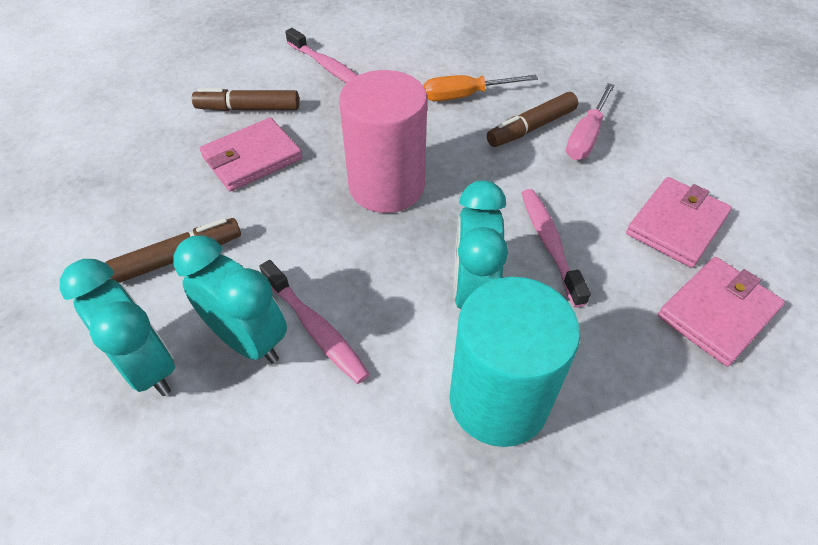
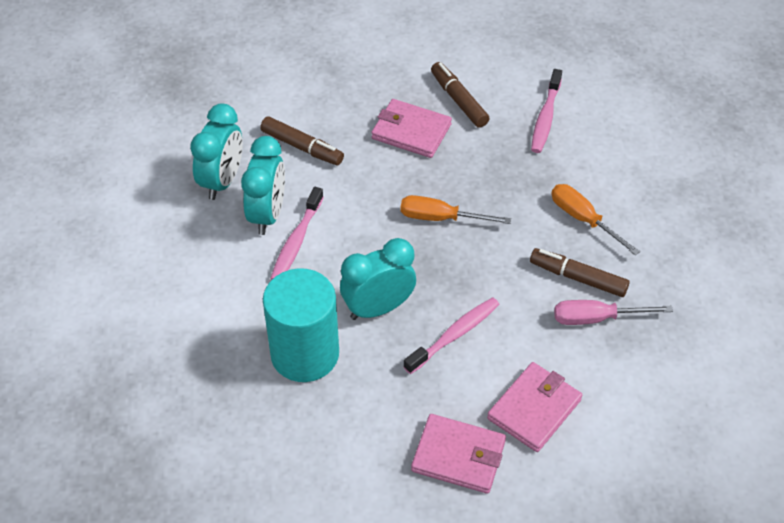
camera: 60 degrees right, 0 degrees up
(386, 186) = (441, 218): pink cylinder -> orange screwdriver
(676, 225) = (534, 409): pink wallet -> pink wallet turned 60 degrees counterclockwise

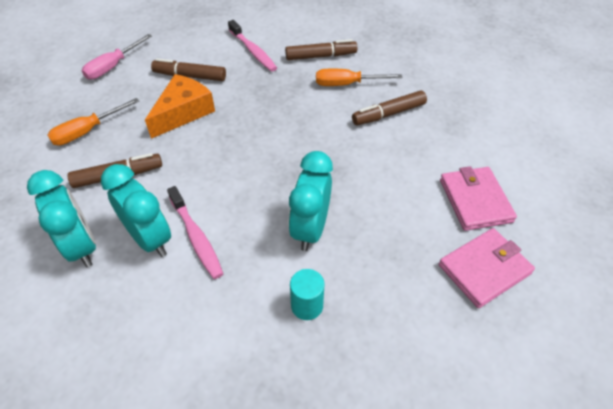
camera: 50 degrees left, 0 degrees up
(305, 354) = (307, 305): turquoise cylinder -> turquoise cylinder, size x0.46
(411, 131) = (183, 112): pink wallet -> orange cheese
(441, 218) = (271, 144): orange screwdriver -> orange screwdriver (87, 131)
(454, 335) = (376, 201): pink toothbrush -> none
(596, 318) = (428, 125): pink screwdriver -> pink screwdriver (113, 66)
(601, 172) = (320, 56): none -> brown marker

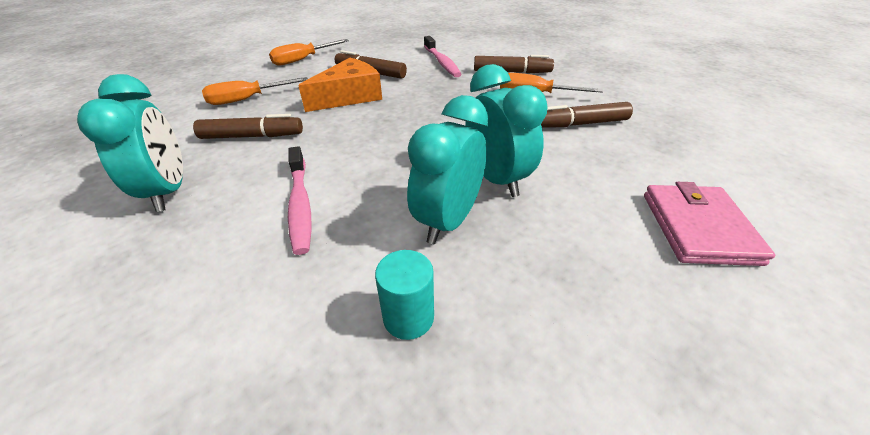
camera: 15 degrees right, 10 degrees down
(113, 66) = (303, 60): pink screwdriver -> orange screwdriver
(150, 238) = (246, 197): turquoise clock -> turquoise clock (496, 179)
(484, 269) = (717, 325): pink wallet -> none

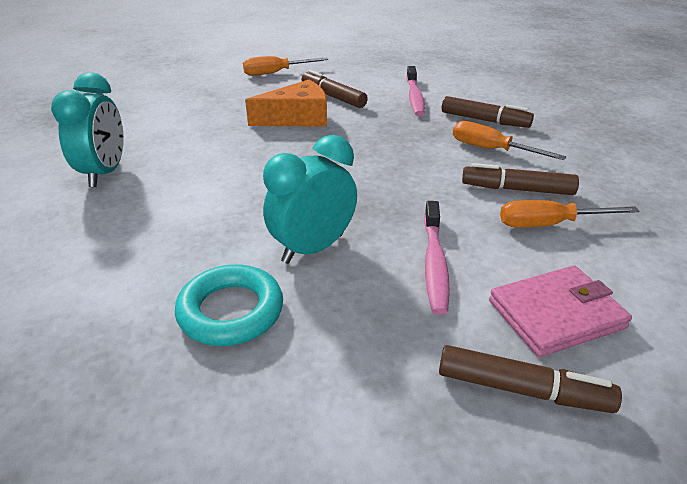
camera: 20 degrees right, 5 degrees down
(248, 99) = (205, 105): orange screwdriver -> orange screwdriver (549, 224)
(252, 136) = (191, 140): brown marker -> brown marker (522, 389)
(300, 205) = (198, 207): pink toothbrush -> pink toothbrush (434, 264)
(408, 317) = (231, 311): turquoise cylinder -> turquoise ring
(496, 179) = (384, 223): turquoise clock -> none
(698, 227) = (556, 314): pink wallet -> pink wallet turned 45 degrees clockwise

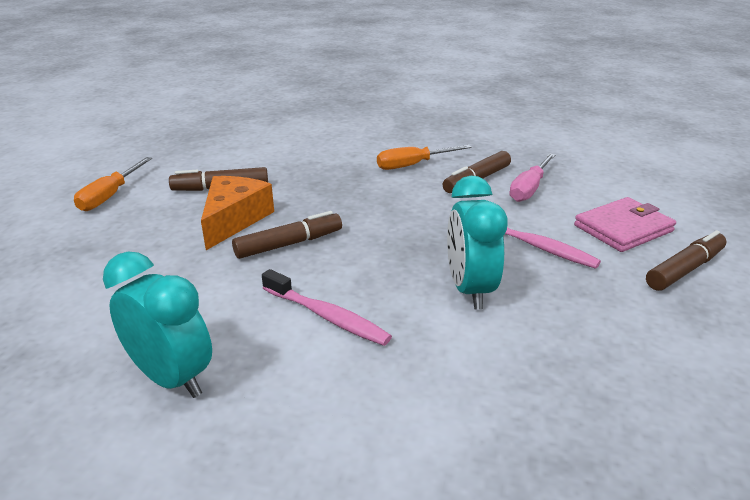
camera: 55 degrees left, 5 degrees down
(231, 311) = (523, 361): turquoise ring -> none
(414, 97) = (285, 156): pink toothbrush -> pink toothbrush (327, 316)
(484, 120) = (366, 149): brown marker -> brown marker (289, 244)
(549, 224) = (529, 188): orange screwdriver -> pink screwdriver
(556, 314) = (623, 228): pink wallet -> pink wallet turned 45 degrees clockwise

